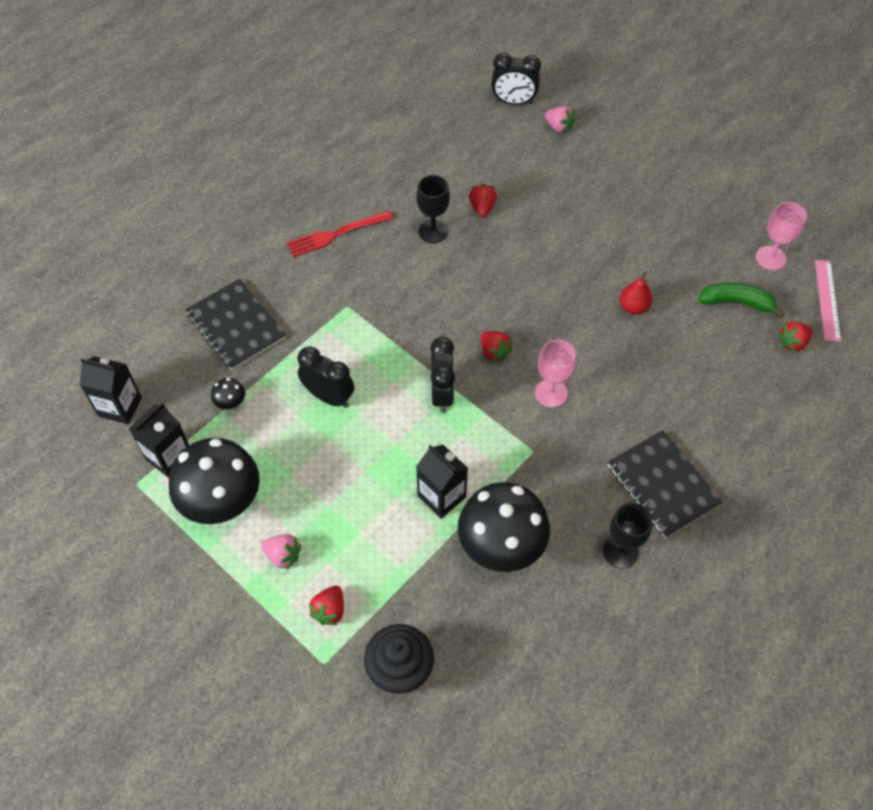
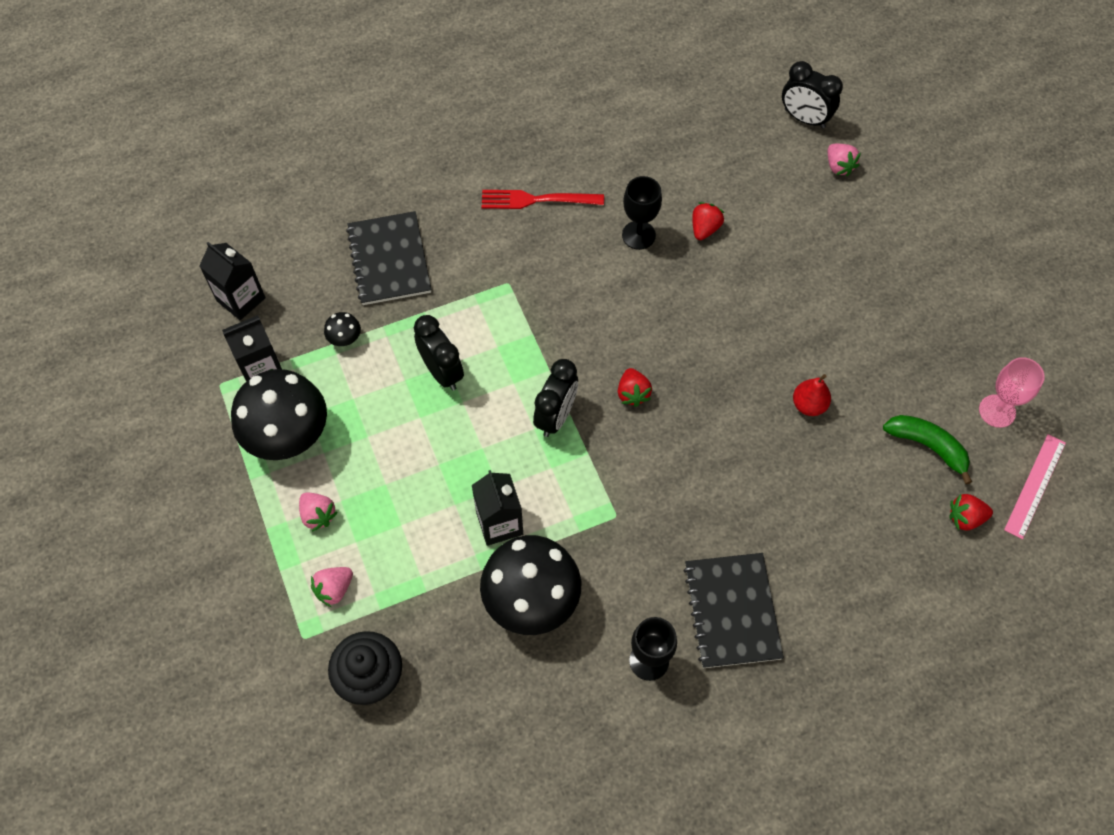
camera: 25 degrees right, 5 degrees up
(329, 610) = (334, 589): red strawberry -> pink strawberry
(551, 393) = (668, 462): pink goblet -> none

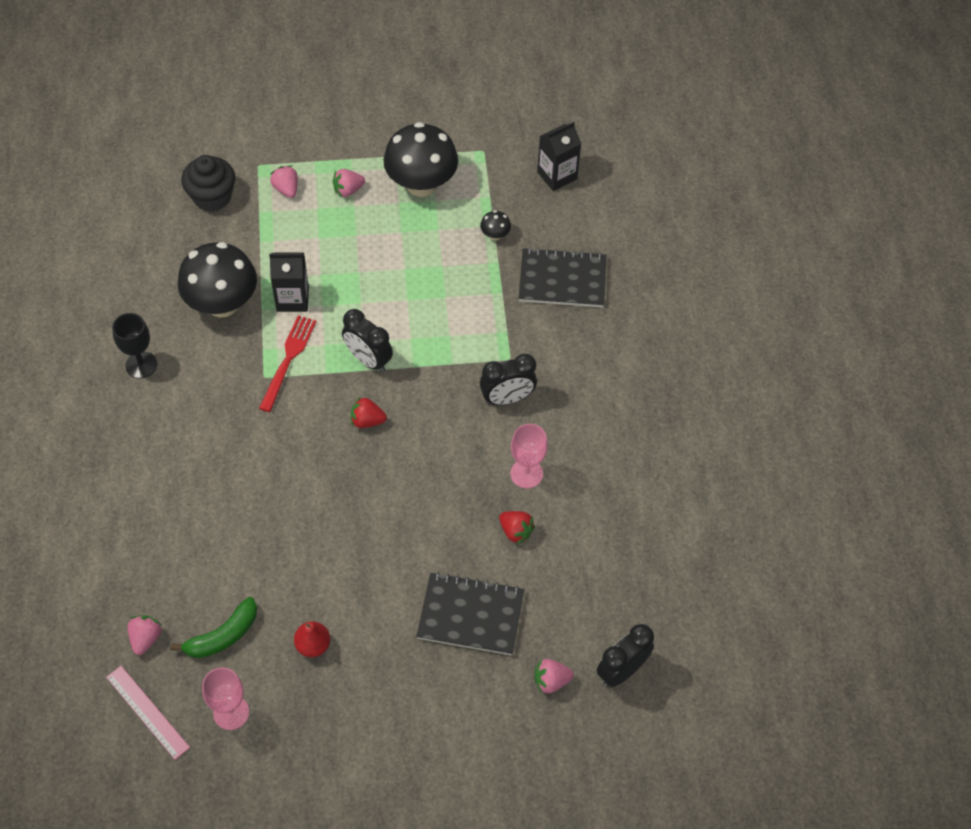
camera: 105 degrees right, 5 degrees down
(262, 369) = (486, 178): black carton -> none
(442, 372) = (440, 292): black clock -> black clock (507, 398)
(536, 200) = (591, 402): red fork -> red fork (288, 359)
(638, 235) = (526, 474): black goblet -> pink goblet
(732, 611) = (151, 432): black notebook -> black notebook (470, 615)
(809, 405) = (302, 553): red pear -> red pear (313, 645)
(965, 518) = (146, 638): red strawberry -> pink strawberry

